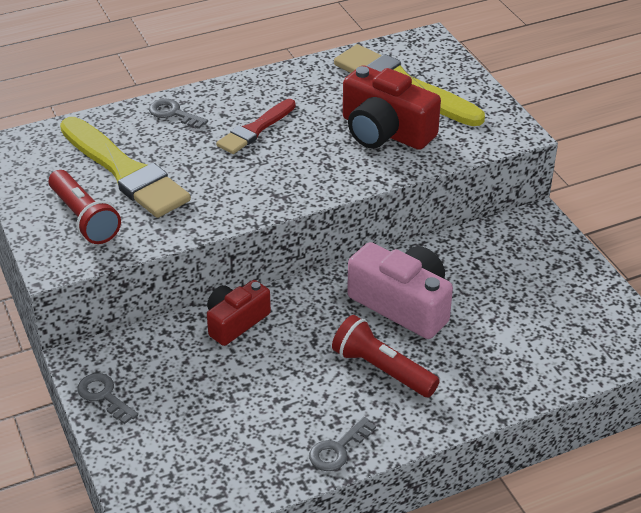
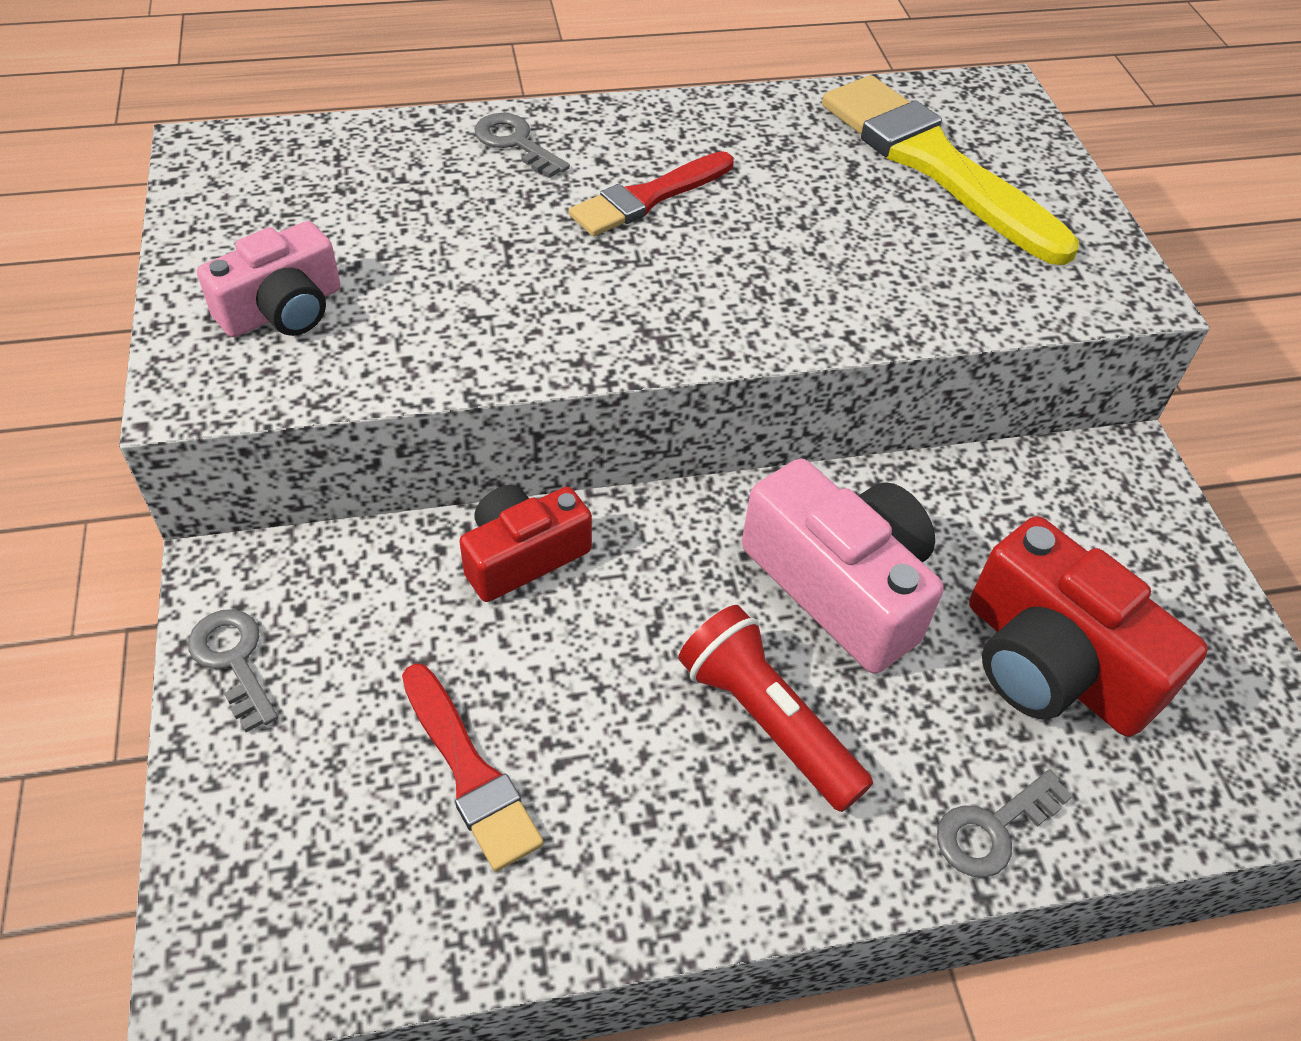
camera: 10 degrees right, 10 degrees up
(84, 218) = (283, 309): red flashlight -> pink camera
(125, 171) = (391, 233): yellow brush -> none
(242, 419) = (470, 772): none -> red brush
(338, 449) = (633, 890): grey key -> grey key (993, 829)
(385, 131) = (883, 244): red camera -> red camera (1053, 663)

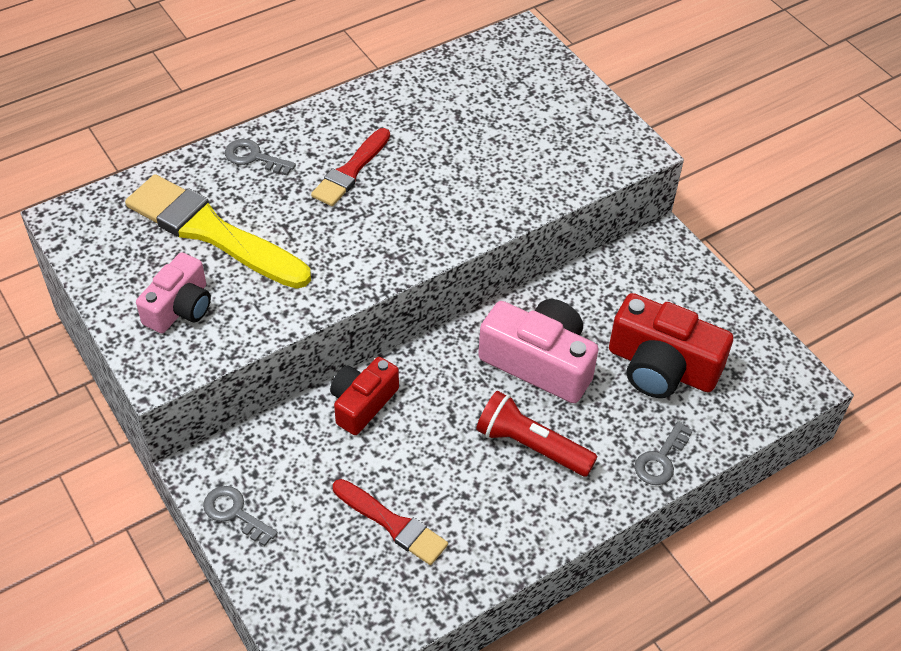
camera: 20 degrees left, 0 degrees up
(935, 164) = (504, 99): yellow brush -> yellow brush (212, 232)

